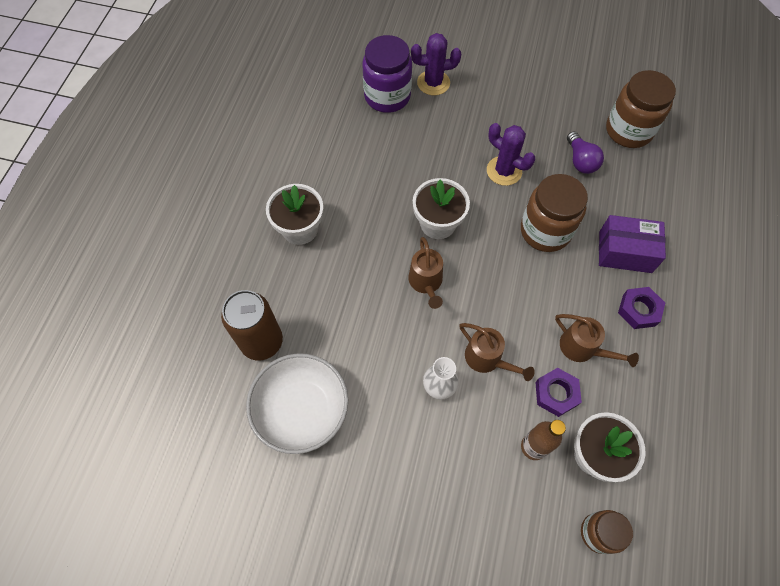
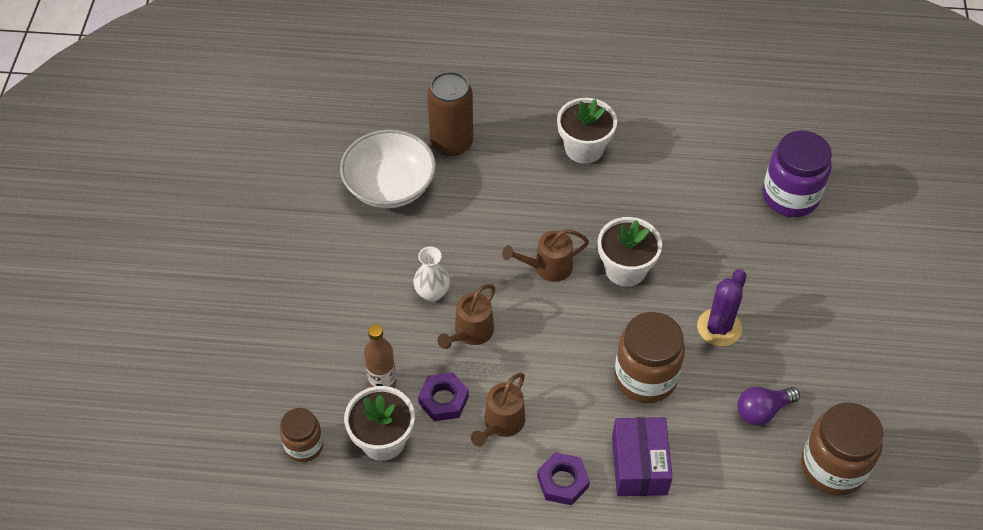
camera: 80 degrees right, 10 degrees down
(433, 83) = (829, 240): purple cactus -> none

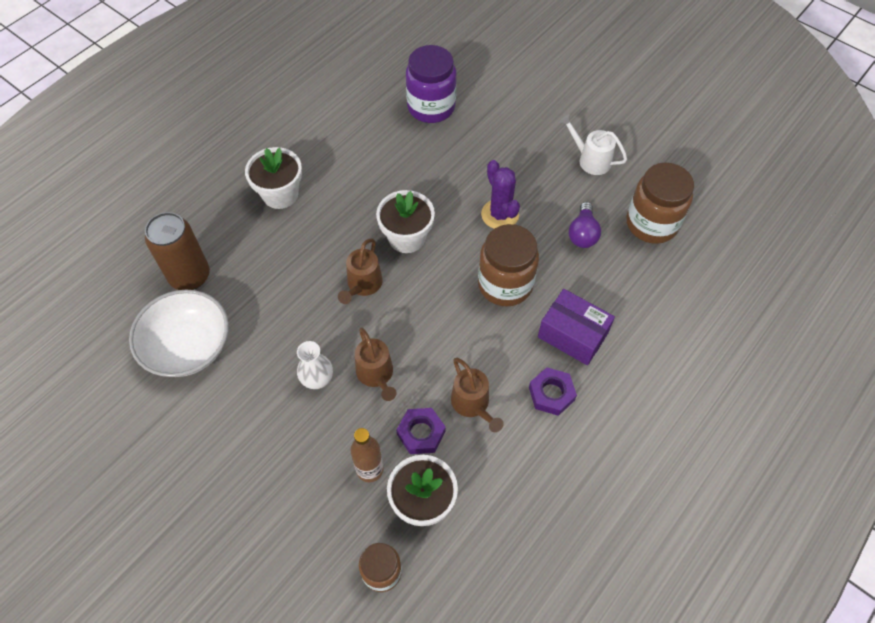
camera: 55 degrees left, 5 degrees up
(860, 367) = (590, 160): none -> white watering can

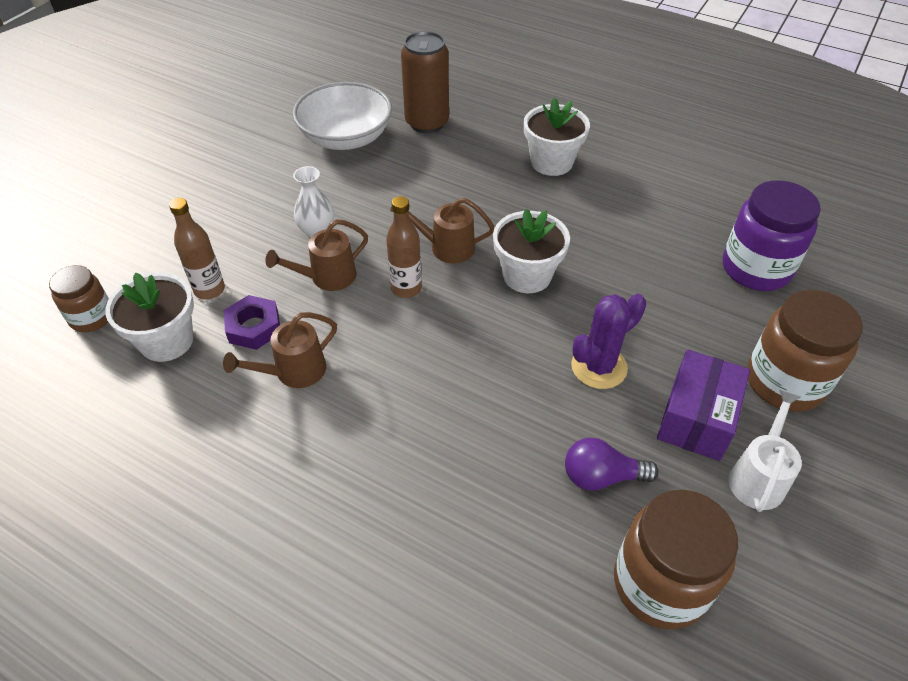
camera: 80 degrees right, 10 degrees down
(402, 319) = (406, 288): none -> brown bottle
(505, 284) = (481, 386): brown jar -> brown jar (784, 382)
(551, 394) = (315, 458): purple nut -> none
(572, 335) = (413, 477): purple box -> purple box (696, 418)

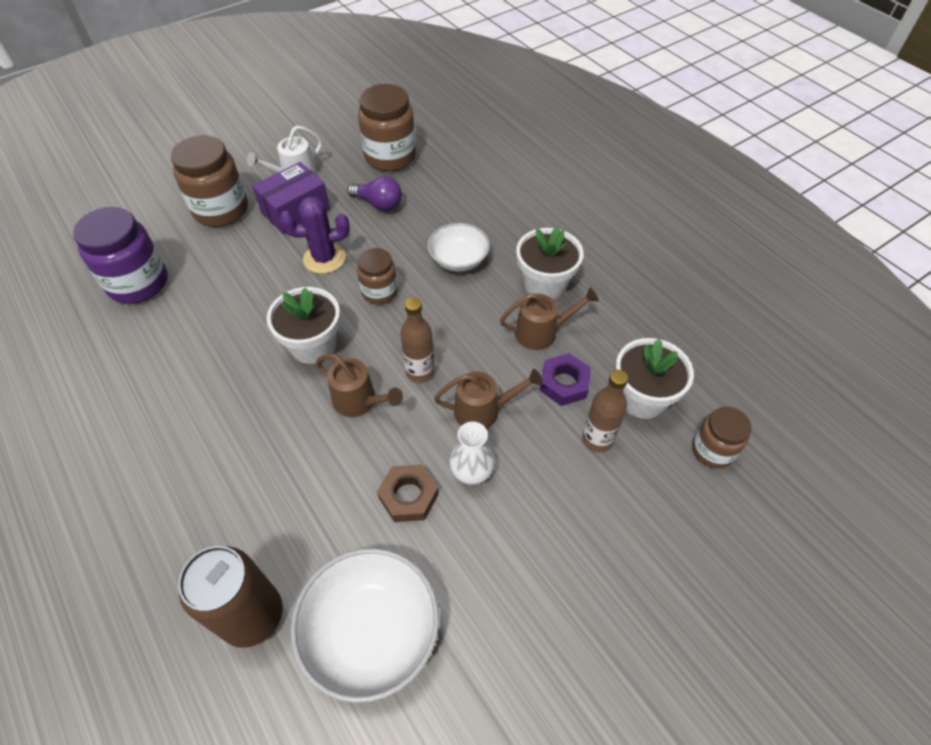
camera: 155 degrees left, 5 degrees up
(361, 203) = (408, 496): none -> brown nut
(437, 429) = (458, 259): none -> white bowl
(503, 351) = (379, 292): none -> brown jar
(551, 162) = (173, 471): white flower pot -> white flower pot (544, 284)

